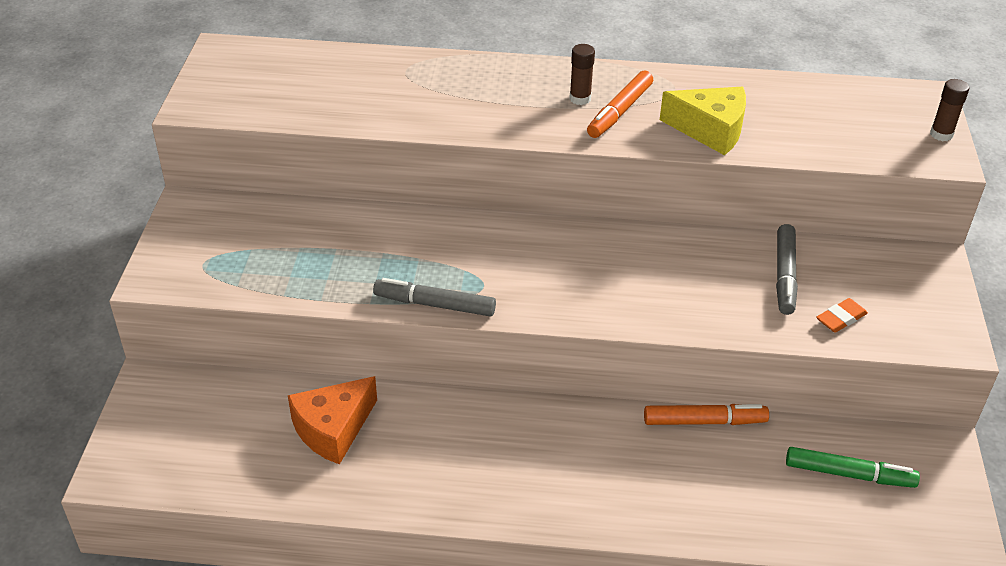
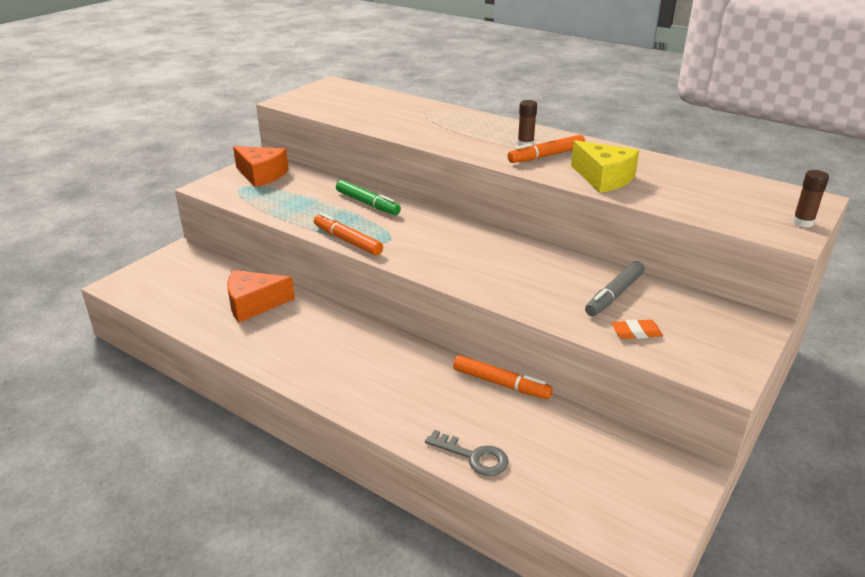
camera: 30 degrees right, 10 degrees down
(212, 231) = (261, 175): none -> orange cheese
(434, 305) = (347, 240): grey marker -> orange marker
(747, 523) = (473, 456): none -> grey key
(849, 474) = (587, 457): green marker -> green marker (367, 203)

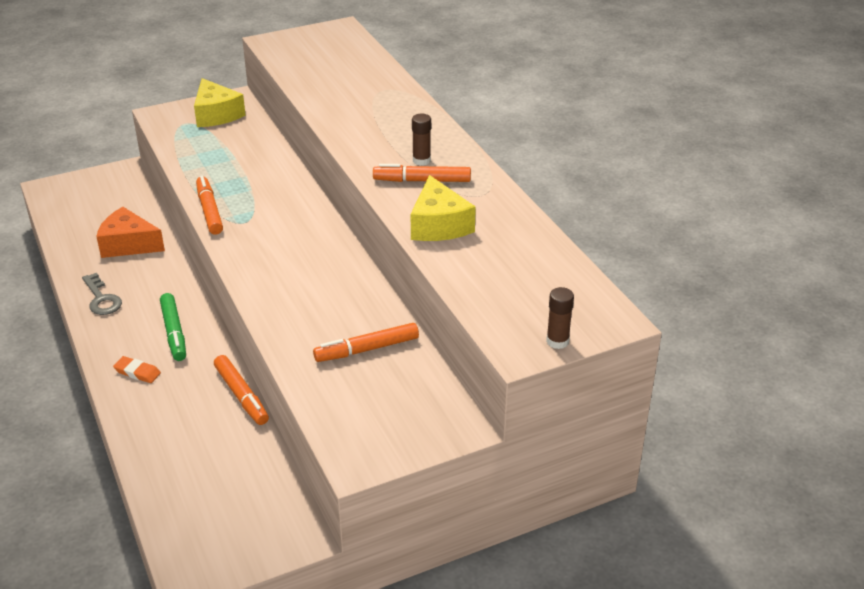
camera: 30 degrees right, 5 degrees up
(261, 175) = (216, 114): orange cheese -> yellow cheese
(367, 203) = (271, 176): green marker -> green marker (174, 332)
(473, 456) = (150, 446): grey key -> grey key (102, 299)
(614, 295) = (367, 349): grey marker -> orange marker
(636, 332) = (336, 391): orange eraser -> orange eraser (137, 372)

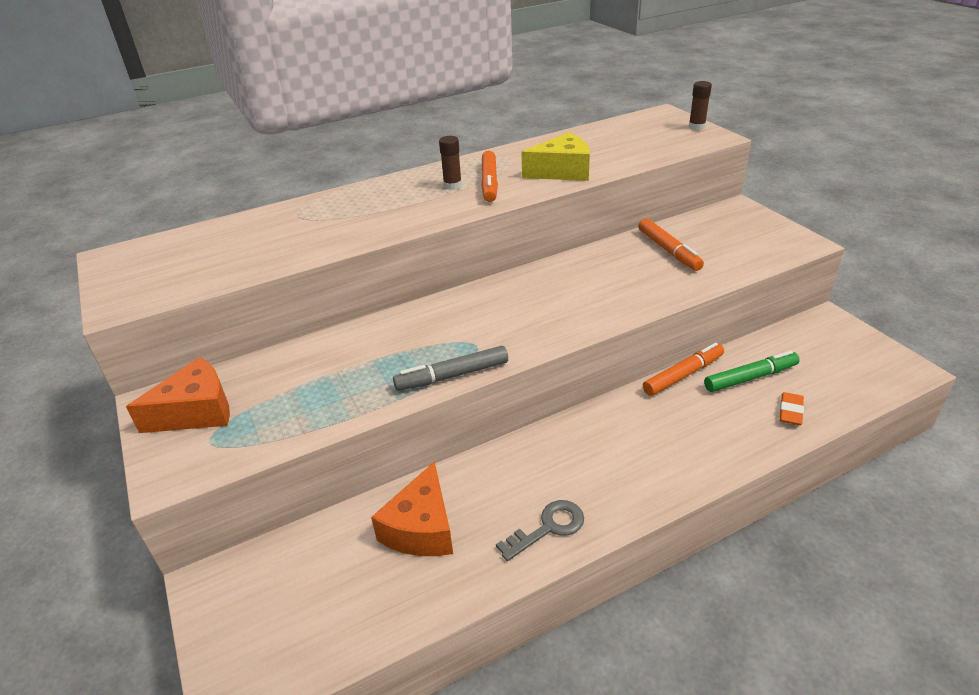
camera: 90 degrees left, 0 degrees up
(137, 372) = (677, 459): orange eraser -> orange eraser (790, 411)
(174, 332) = (600, 442): green marker -> green marker (750, 377)
(209, 211) = (452, 376): orange marker -> grey marker
(216, 114) = (196, 411): yellow cheese -> orange cheese

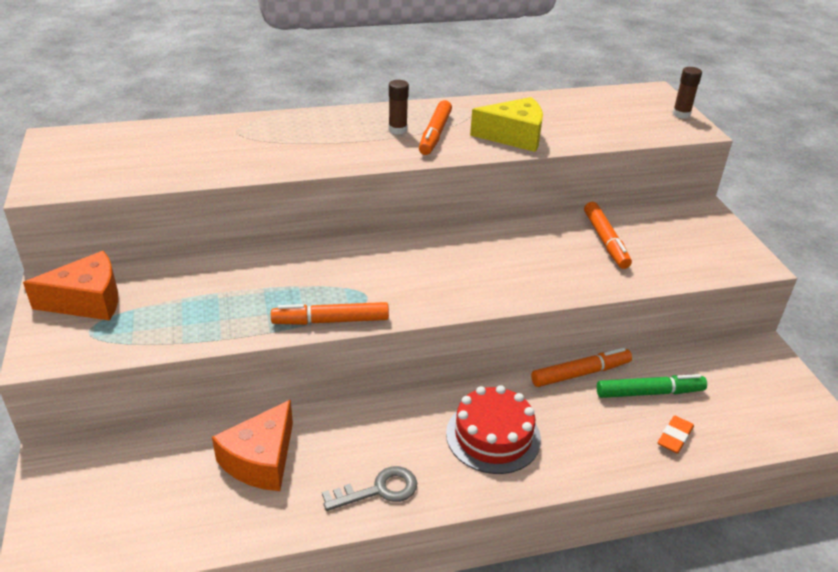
camera: 10 degrees right, 0 degrees up
(452, 376) = (331, 321): grey marker -> orange marker
(631, 450) = (493, 436): none -> red cake

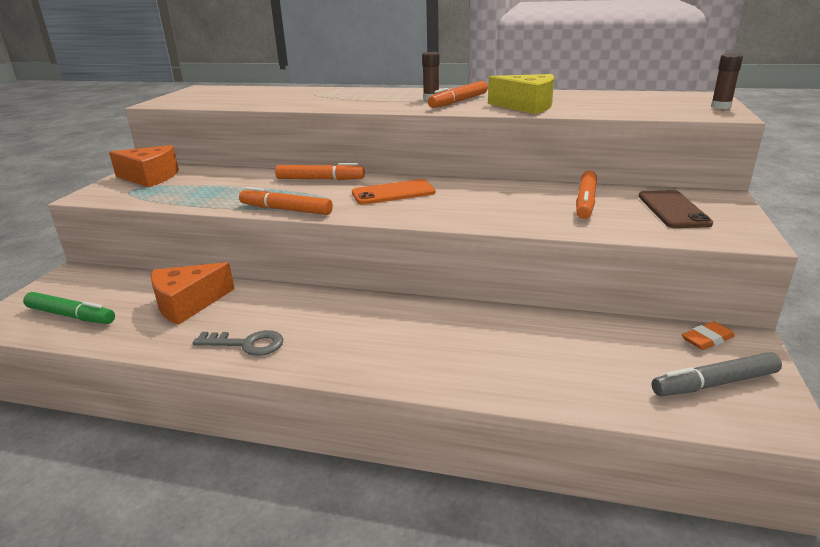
camera: 30 degrees right, 10 degrees down
(418, 266) = (393, 193): none -> orange phone
(493, 436) = (380, 335): red cake -> none
(580, 373) = (508, 312): orange marker -> orange marker (320, 179)
(649, 392) = (569, 342): green marker -> green marker (71, 315)
(674, 437) = (565, 382): orange eraser -> orange eraser (707, 339)
(680, 237) = (673, 209): none -> brown phone
(769, 402) = (714, 383): none -> grey marker

